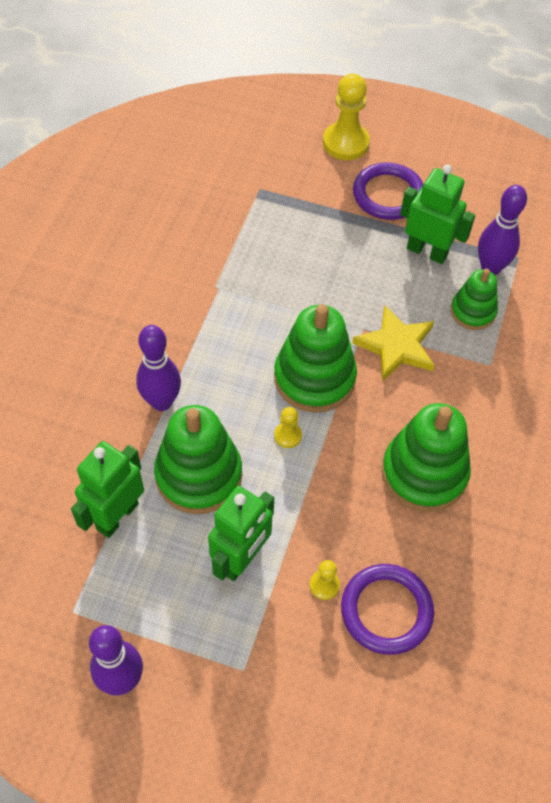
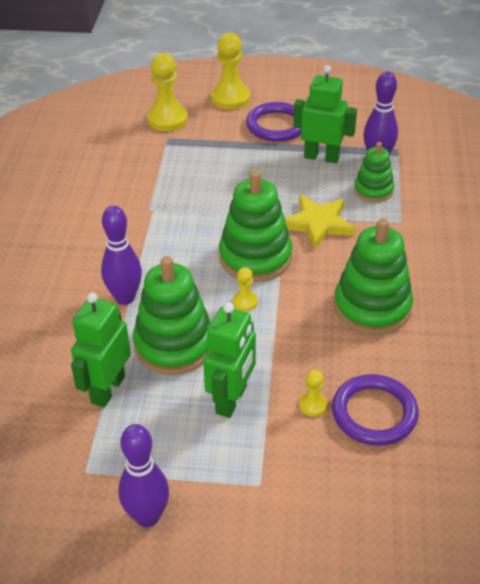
camera: 10 degrees left, 15 degrees down
(266, 160) = (167, 119): none -> yellow pawn

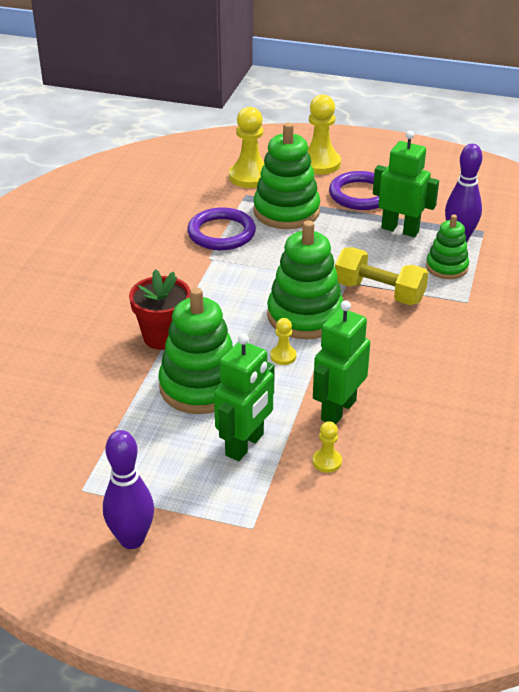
camera: 10 degrees right, 5 degrees down
(107, 389) = (123, 418): green robot -> green robot (338, 410)
(125, 298) = (163, 337): purple bowling pin -> red flower pot
(318, 224) = (379, 292): yellow star -> yellow dumbbell
(372, 307) = (414, 378): green stacking toy -> green stacking toy (286, 211)
(374, 413) = (389, 478): purple ring -> purple ring (221, 233)

